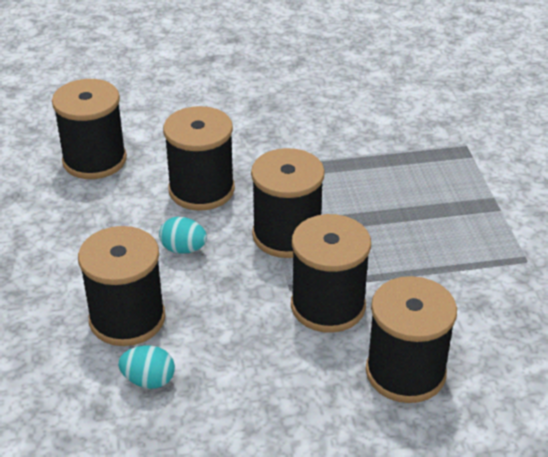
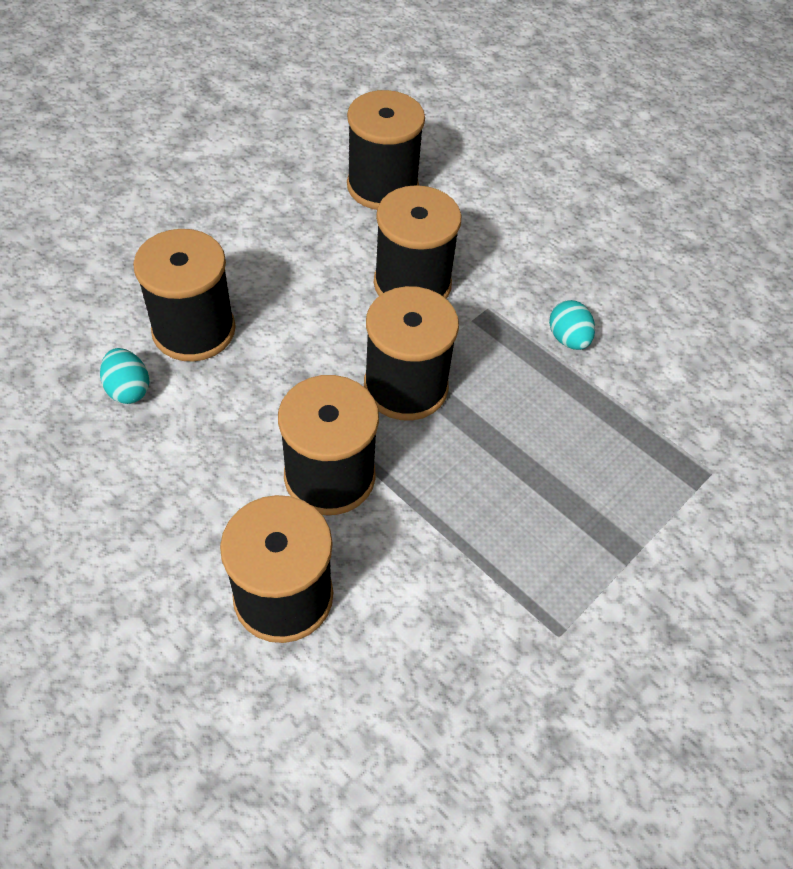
camera: 50 degrees right, 15 degrees up
(183, 249) = (317, 318): turquoise egg -> turquoise egg (568, 339)

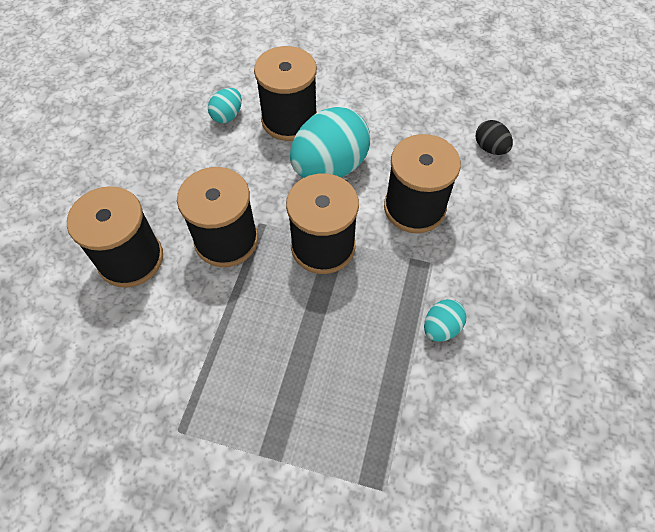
camera: 65 degrees right, 5 degrees up
(299, 327) = (330, 167): none -> turquoise egg
(382, 186) = (490, 148): black spool -> black egg

